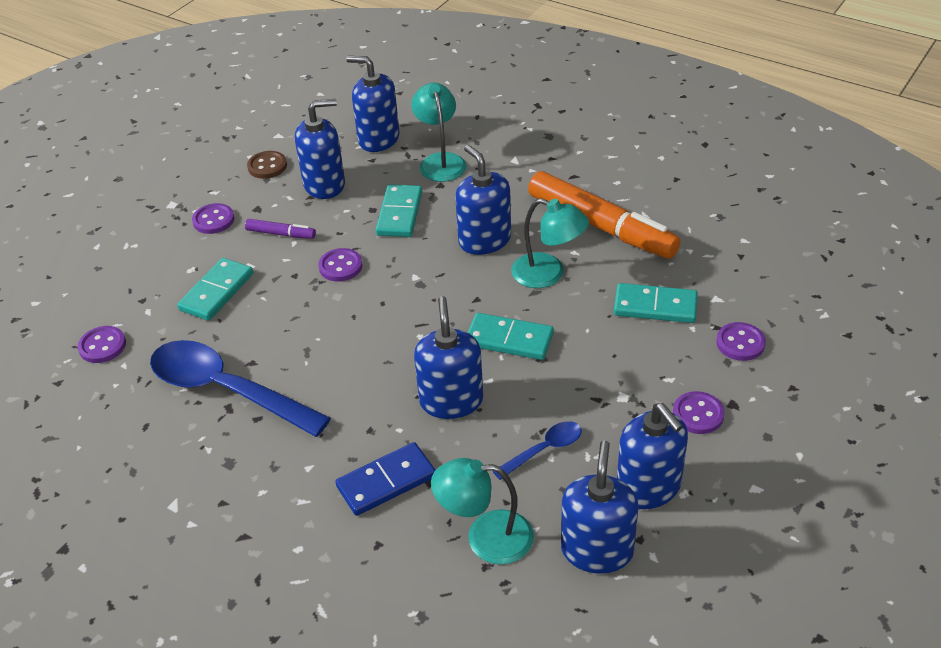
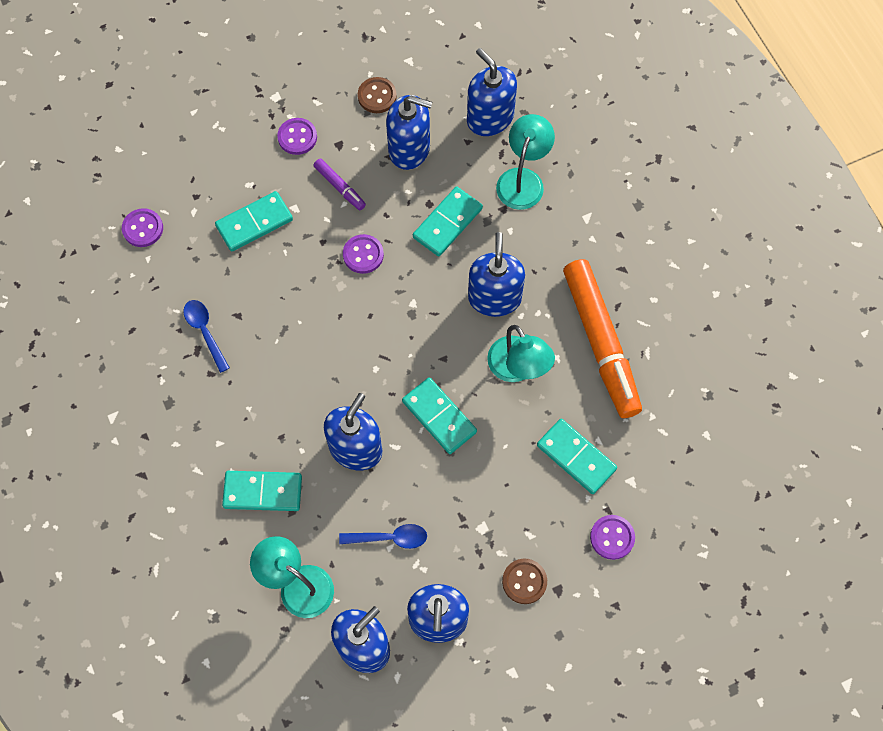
camera: 30 degrees right, 25 degrees up
(226, 390) = (205, 332): blue spoon -> blue spoon, size x0.47
(386, 482) = (263, 492): blue domino -> turquoise domino
(698, 414) = (524, 581): purple button -> brown button

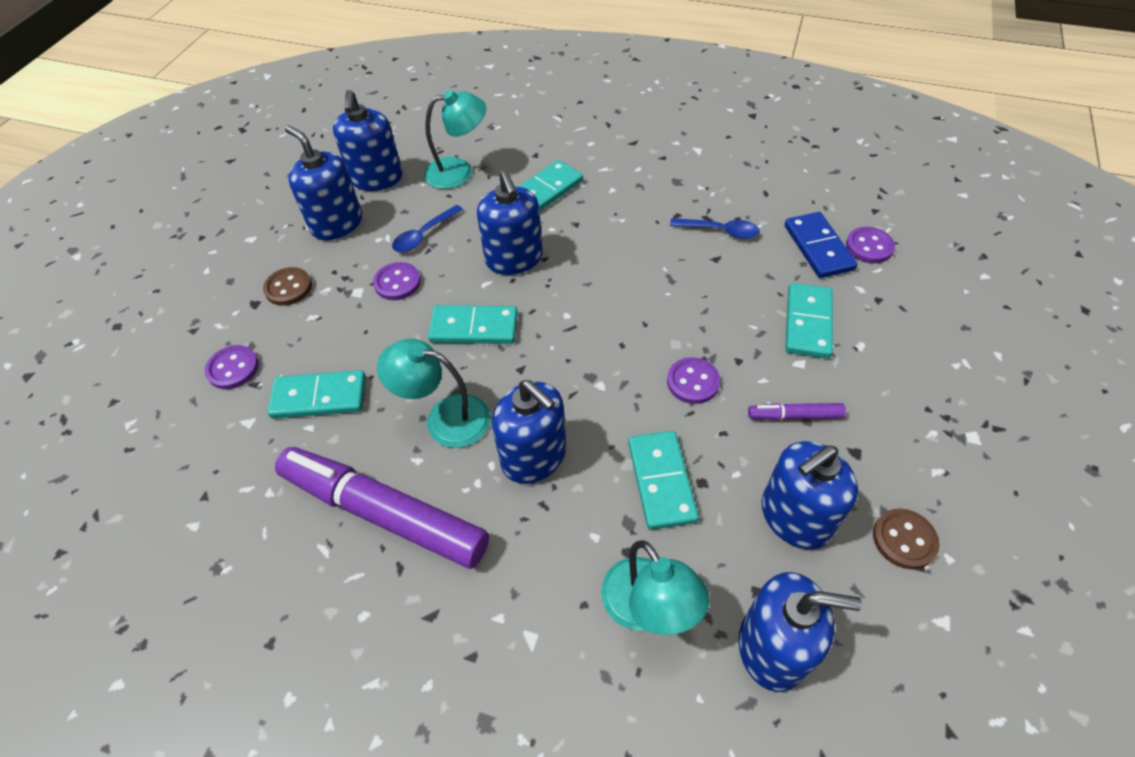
camera: 135 degrees right, 15 degrees down
(170, 259) = (818, 247): none -> blue domino
(297, 137) = (895, 421): purple button -> purple button (397, 283)
(601, 342) = (384, 513): orange marker -> purple marker

